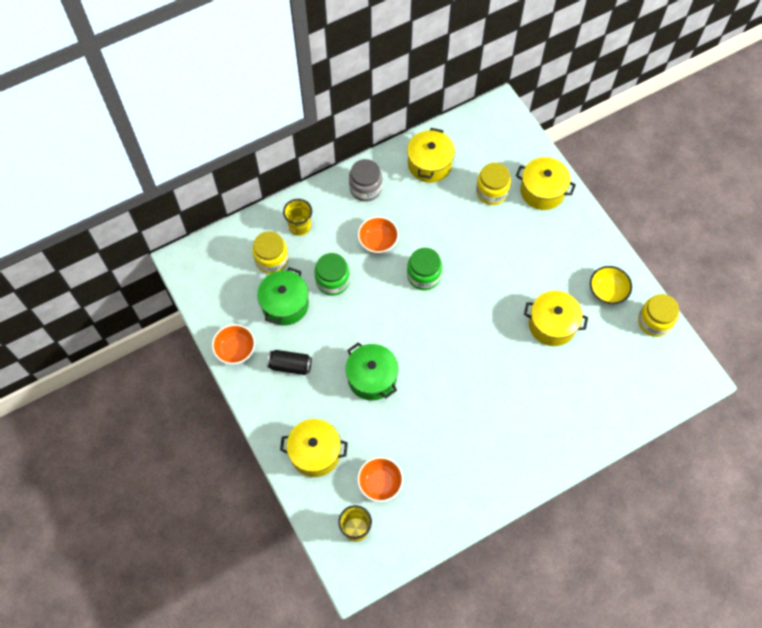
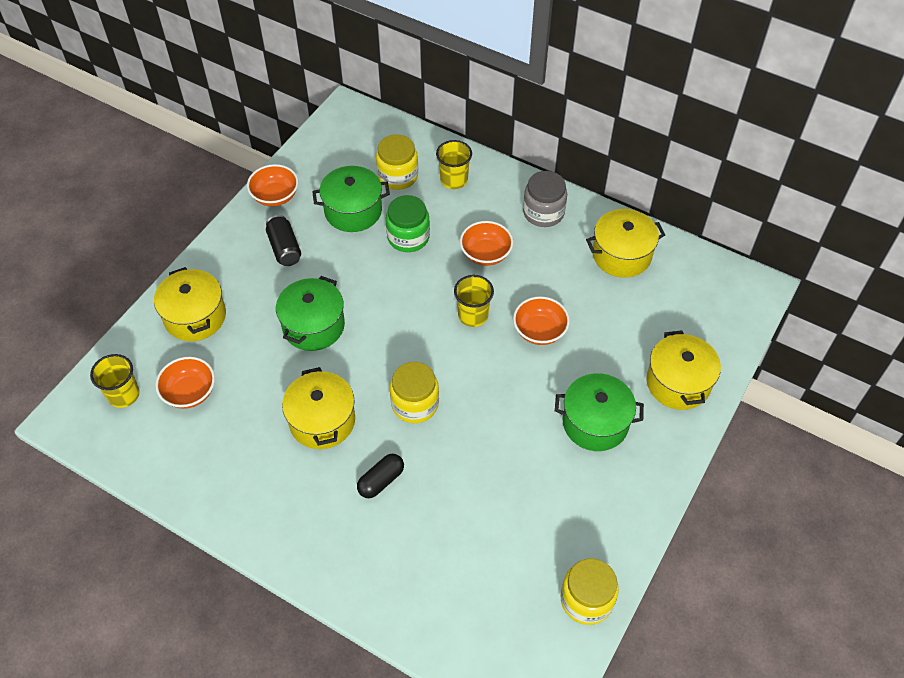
camera: 60 degrees right, 10 degrees down
(423, 276) = (473, 315): green jar -> yellow cup
(459, 244) = (539, 331): none -> orange bowl
(491, 192) = (634, 331): yellow jar -> yellow jar (415, 404)
(517, 393) = (381, 481): none -> black capsule
(544, 251) = (595, 423): none -> green pot
(552, 325) = (499, 477): yellow pot -> yellow pot (322, 421)
(607, 291) = (591, 521): yellow bowl -> none

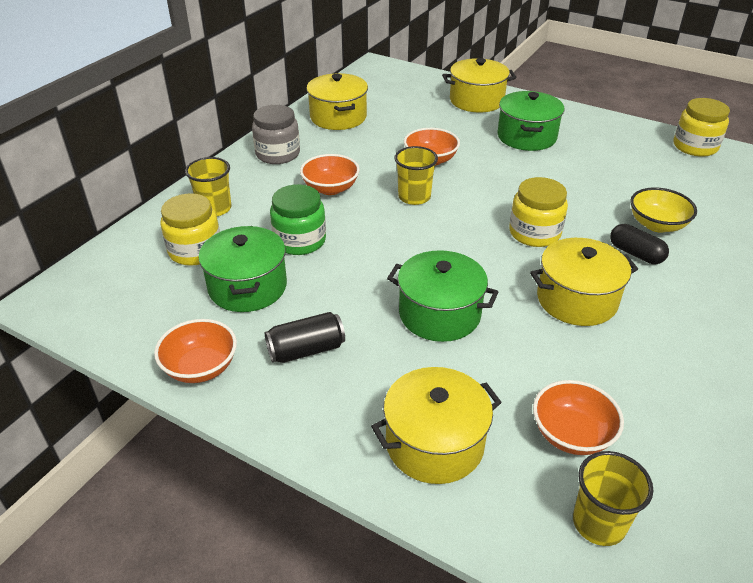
camera: 90 degrees left, 15 degrees down
(426, 512) = (657, 225): none -> yellow bowl

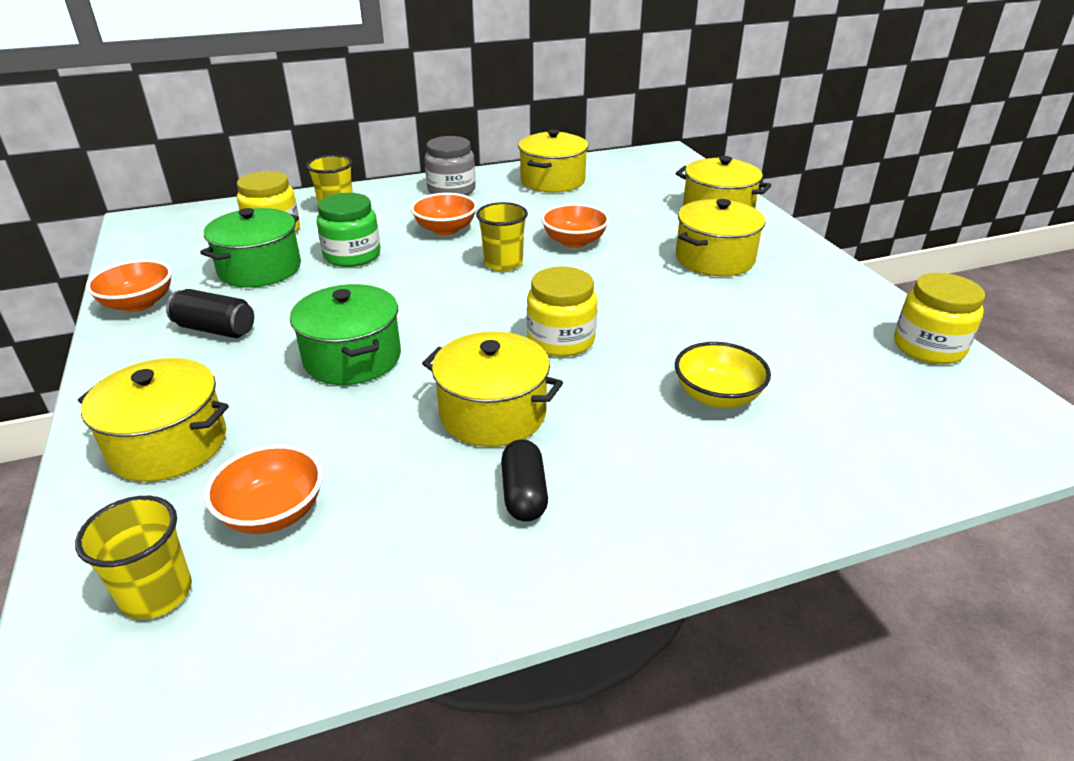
camera: 40 degrees right, 5 degrees down
(526, 137) = (714, 259): green pot -> yellow pot
(635, 254) = (636, 409): black capsule -> black capsule (524, 494)

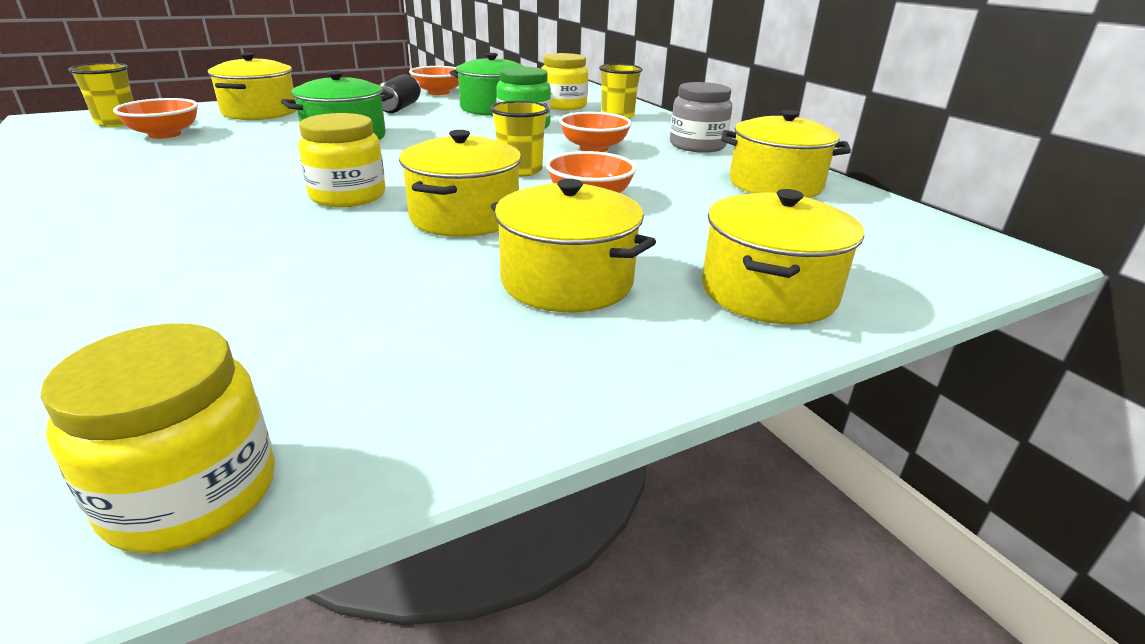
camera: 80 degrees right, 5 degrees down
(493, 413) = (232, 176): yellow pot -> yellow pot (464, 217)
(524, 494) = (107, 189): black capsule -> none
(717, 396) = (183, 267): yellow bowl -> none

